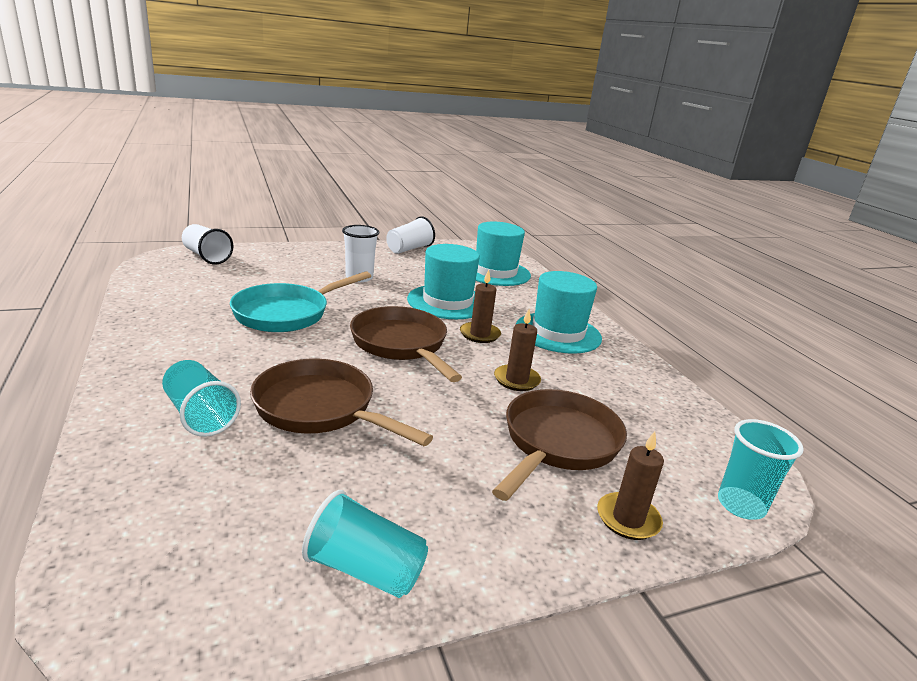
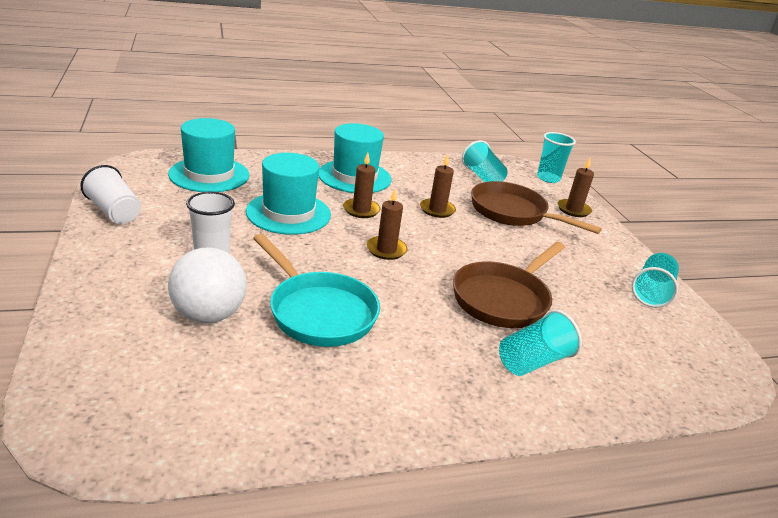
camera: 85 degrees left, 5 degrees up
(206, 257) = (91, 388): white cup -> none
(280, 279) = (209, 315): none -> white ball
(401, 345) = (386, 250): brown pan -> brown candle
(659, 426) = (482, 177): none -> turquoise cup

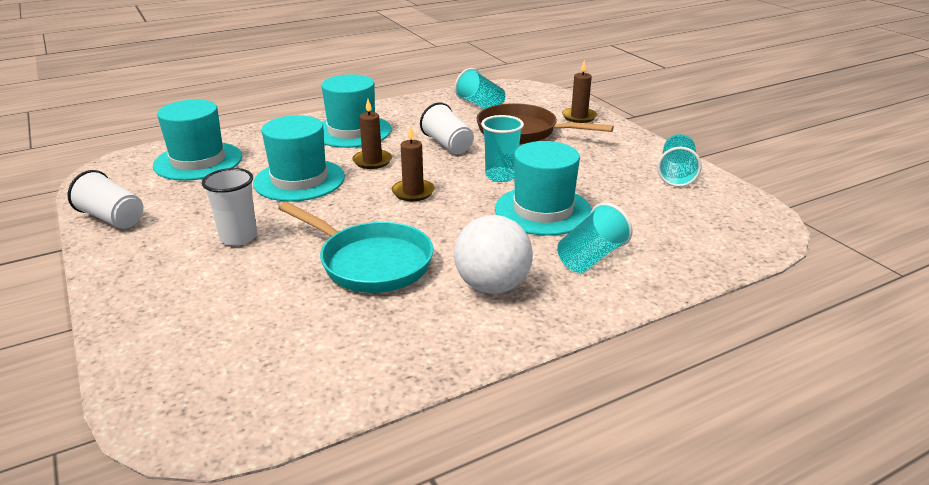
camera: 10 degrees left, 0 degrees up
(209, 315) = (261, 291): white ball -> white ball (492, 286)
(437, 210) = (448, 145): brown candle -> white cup
(503, 299) = (543, 210): brown pan -> turquoise hat
(548, 178) = (544, 93): turquoise cup -> turquoise cup (501, 176)

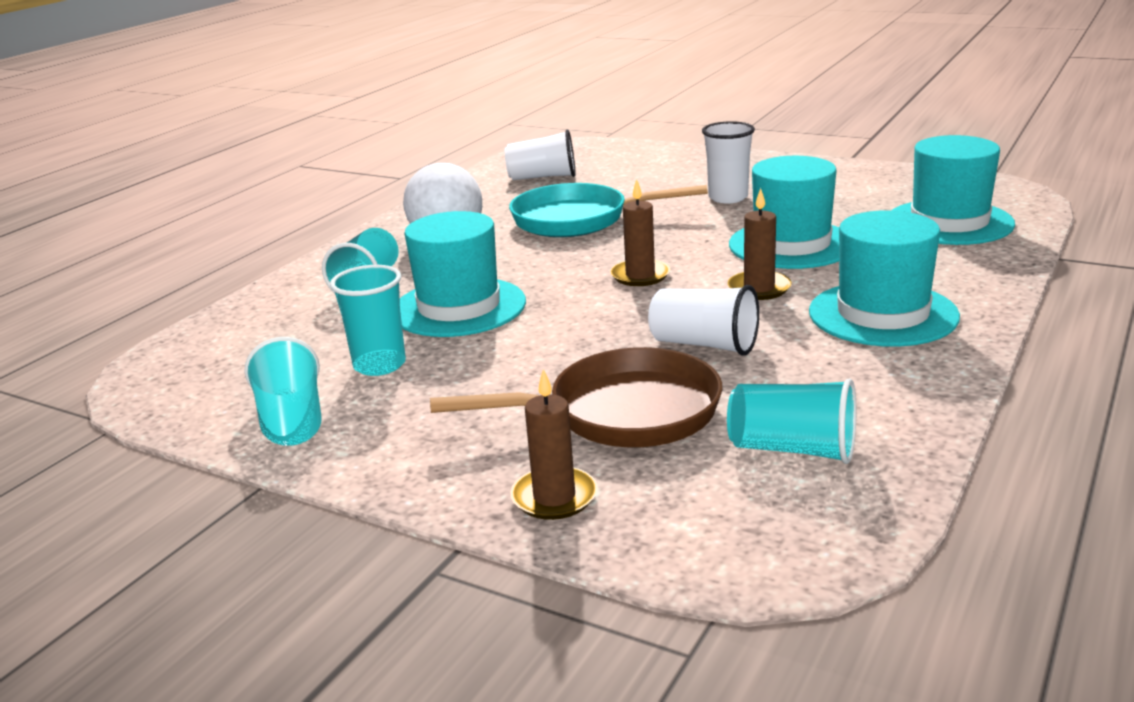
camera: 150 degrees right, 5 degrees down
(112, 218) = (868, 173): white cup -> white cup (543, 177)
(501, 176) = (561, 328): turquoise cup -> turquoise cup (379, 365)

